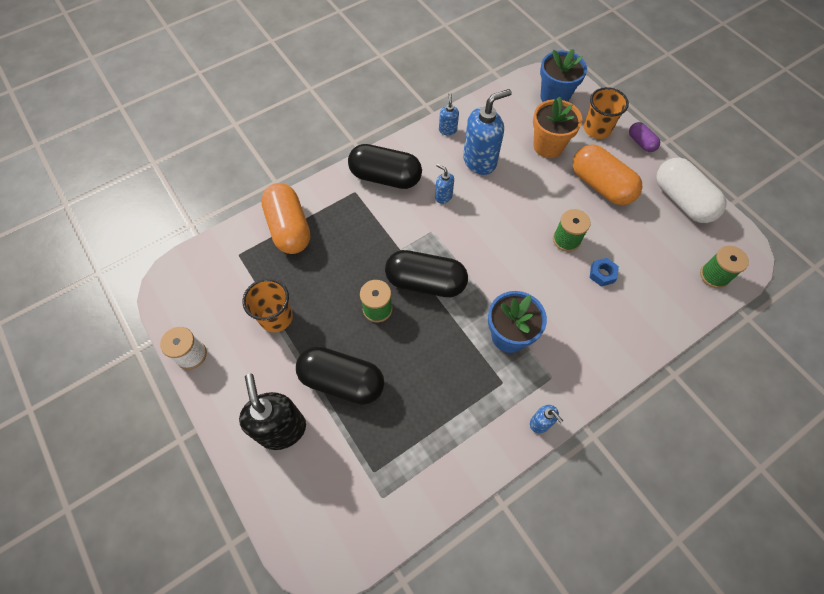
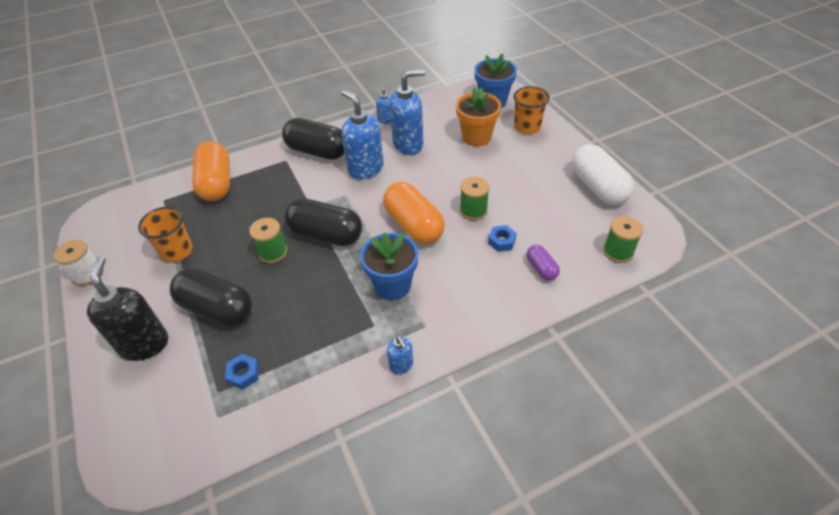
camera: 10 degrees right, 15 degrees down
(393, 450) = (244, 374): none -> blue nut
(443, 196) = (365, 169): blue soap dispenser -> blue soap dispenser, size x2.04
(601, 185) = (519, 170): orange capsule -> orange capsule (414, 225)
(641, 143) = (567, 139): purple capsule -> purple capsule (541, 268)

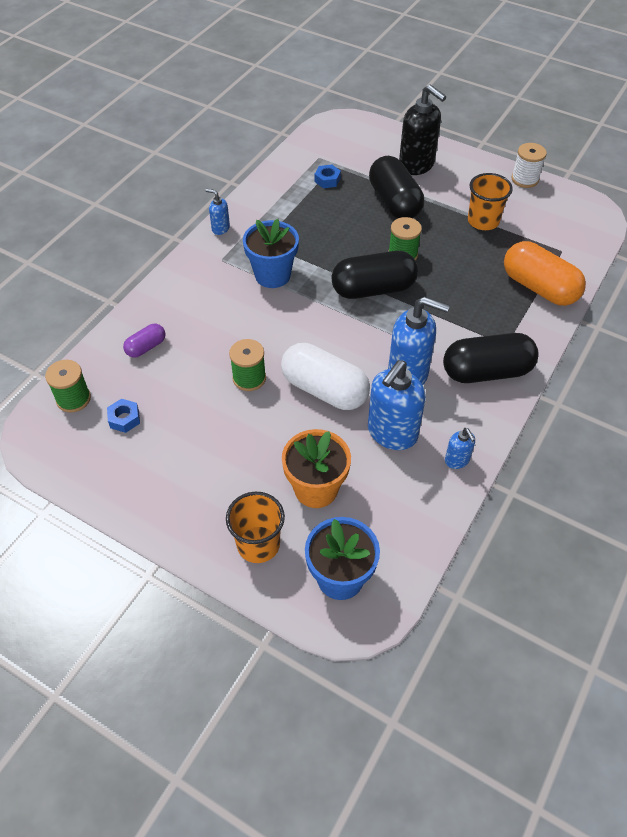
camera: 145 degrees right, 5 degrees up
(217, 309) = (394, 202): black capsule -> black capsule turned 75 degrees clockwise
(414, 225) = (299, 335): orange capsule -> none
(501, 241) = (199, 357): blue nut -> blue nut (124, 419)
(541, 268) = (146, 347): purple capsule -> purple capsule turned 75 degrees counterclockwise
(598, 187) = (119, 477): white capsule -> white capsule (324, 389)

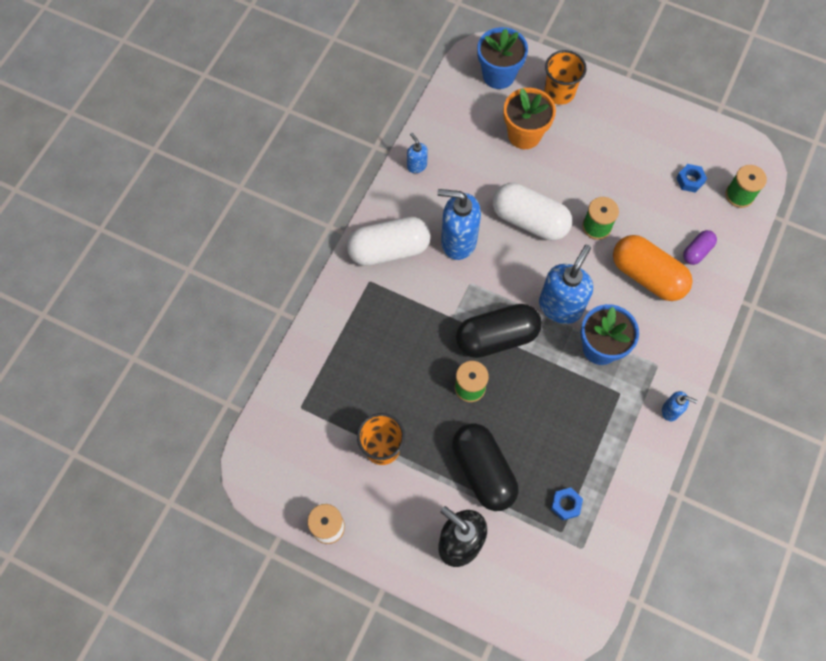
camera: 175 degrees right, 15 degrees up
(392, 433) = (469, 184): blue soap dispenser -> blue soap dispenser (560, 306)
(486, 371) = (389, 250): black capsule -> white capsule
(539, 287) = (331, 353): orange capsule -> orange capsule (647, 276)

